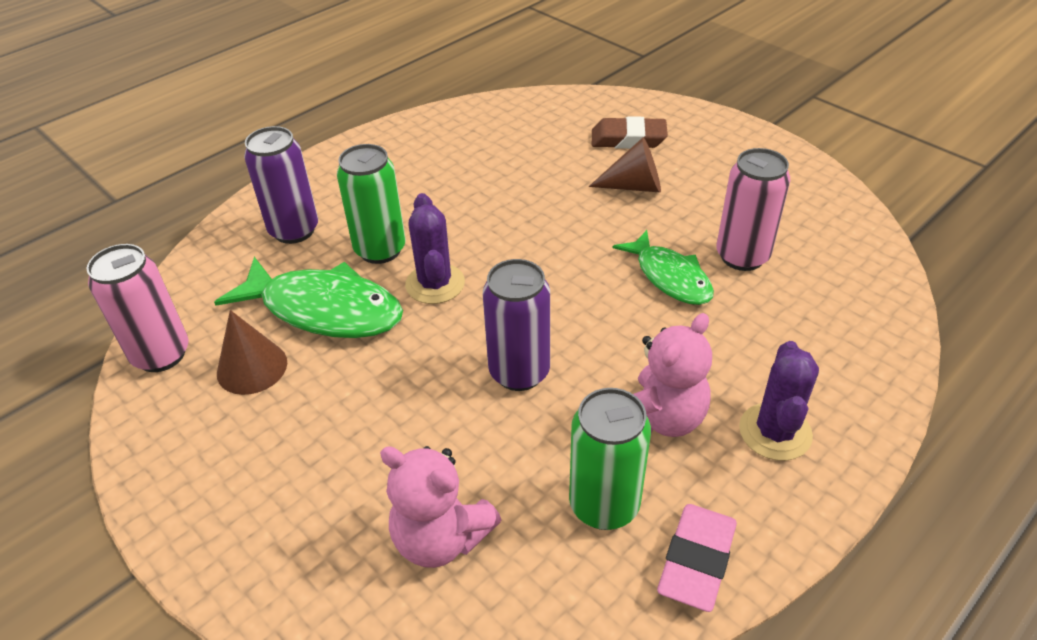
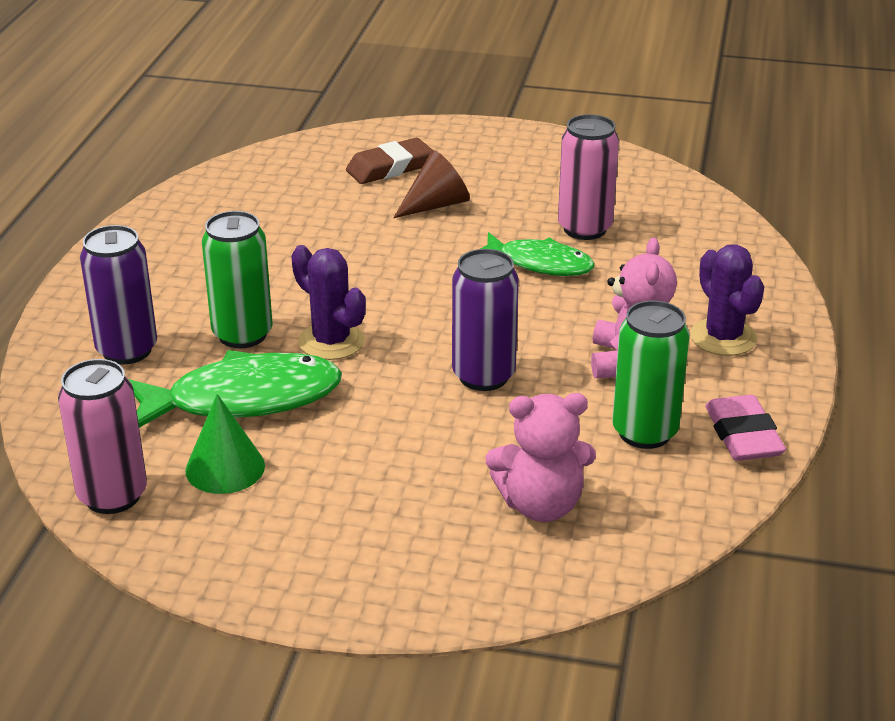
camera: 35 degrees left, 10 degrees down
(252, 367) = (225, 468): brown cone -> green cone

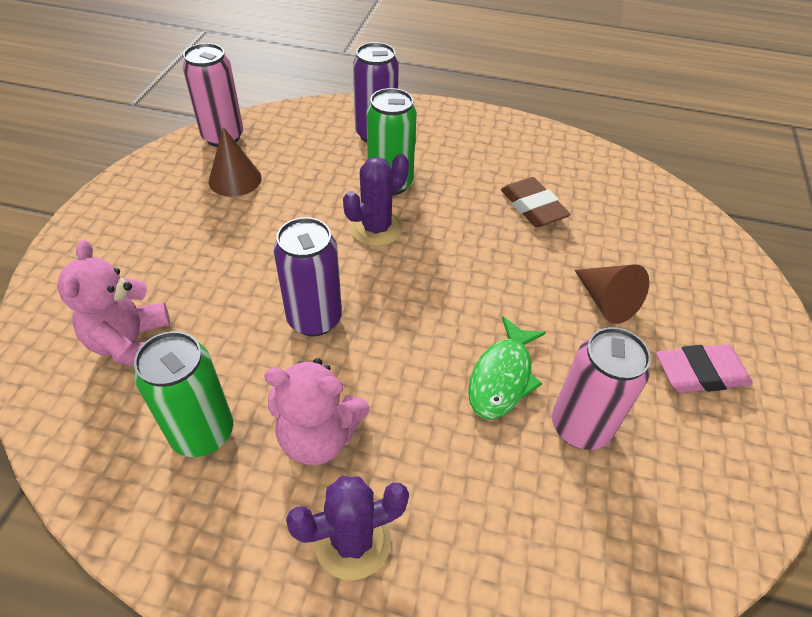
camera: 90 degrees right, 15 degrees up
(225, 468) = (235, 179): green cone -> brown cone
(244, 399) = (309, 186): green fish -> none
(389, 168) = (671, 270): brown eraser -> brown eraser (533, 207)
(743, 435) = (171, 525): pink eraser -> pink eraser (700, 373)

